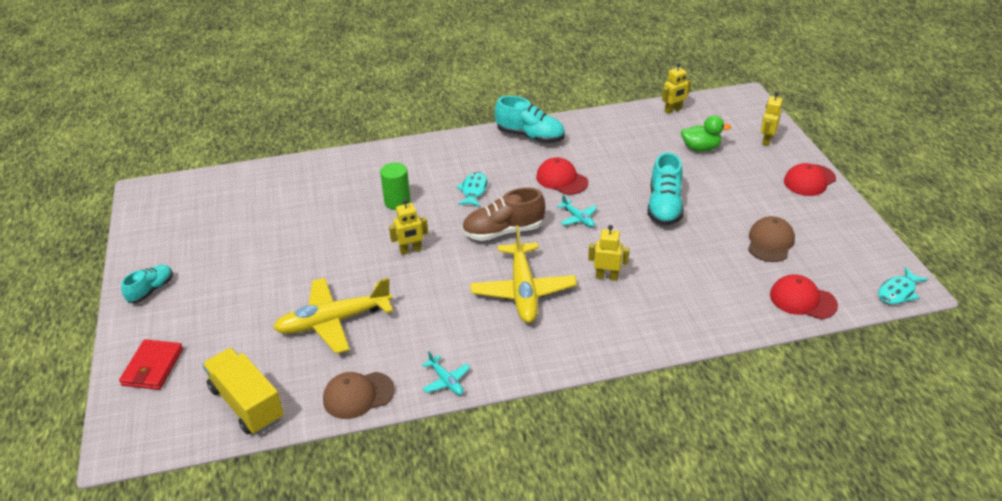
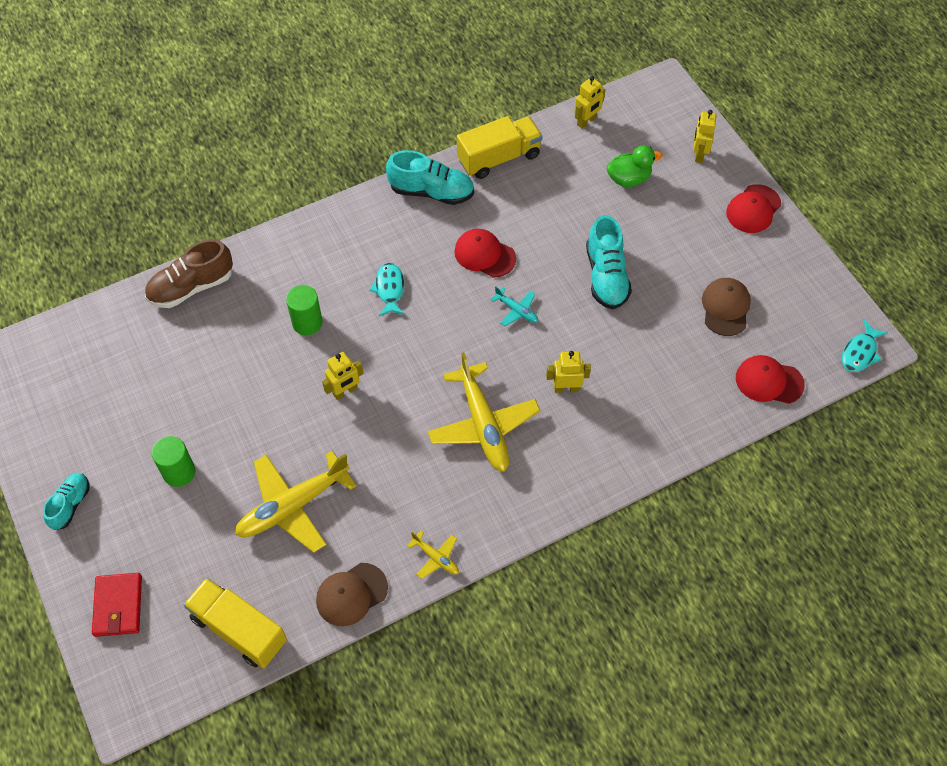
camera: 15 degrees left, 20 degrees up
(249, 283) = (179, 472): none -> green cylinder
(446, 381) = (436, 557): turquoise plane -> yellow plane
(503, 231) = (440, 345): brown shoe -> brown shoe (191, 287)
(593, 123) = (499, 158): none -> yellow truck

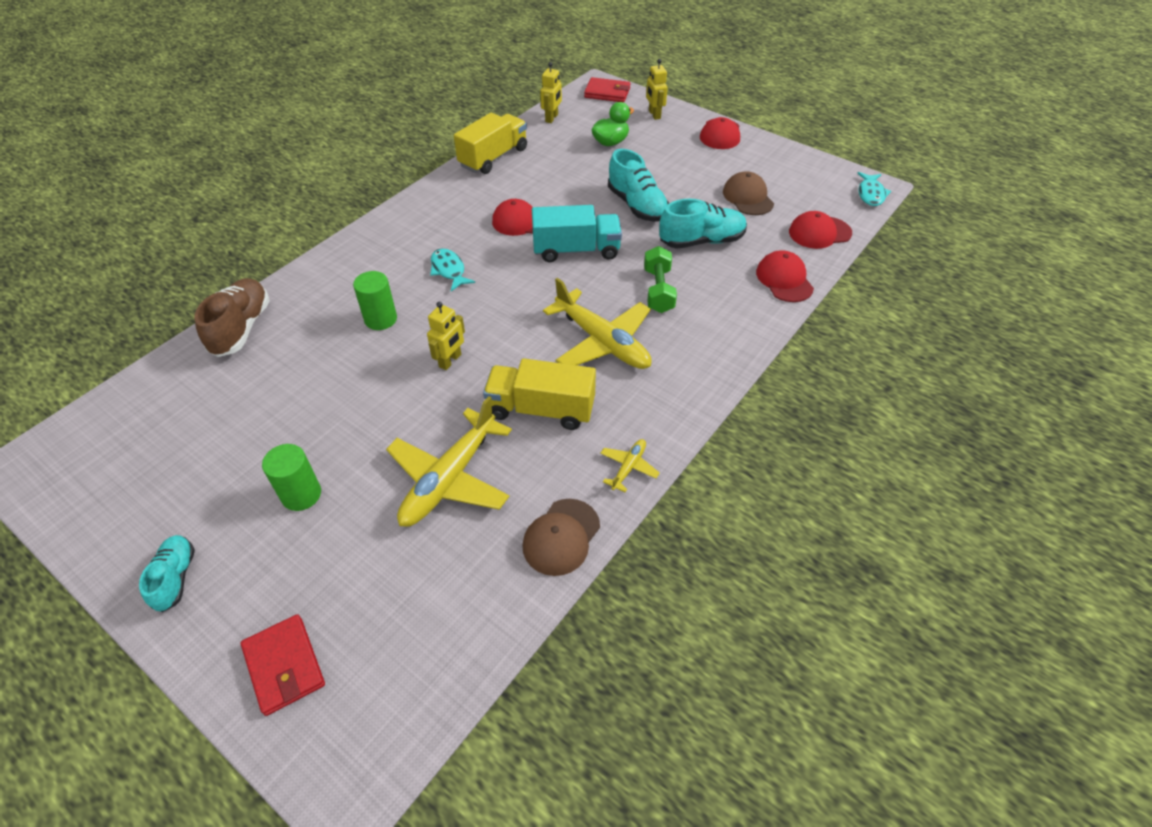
camera: 25 degrees left, 10 degrees down
(191, 287) = (241, 328): brown shoe -> brown shoe turned 150 degrees clockwise
(239, 629) = (451, 627): yellow truck -> yellow truck (541, 409)
(431, 192) = (447, 194): turquoise shoe -> turquoise shoe (701, 241)
(436, 557) = (628, 467): yellow plane -> yellow plane turned 75 degrees counterclockwise
(516, 310) = (576, 250): turquoise plane -> turquoise truck
(566, 388) = (658, 290): yellow robot -> green dumbbell
(667, 103) = (607, 93): none -> red wallet
(694, 423) = (784, 279): none -> red cap

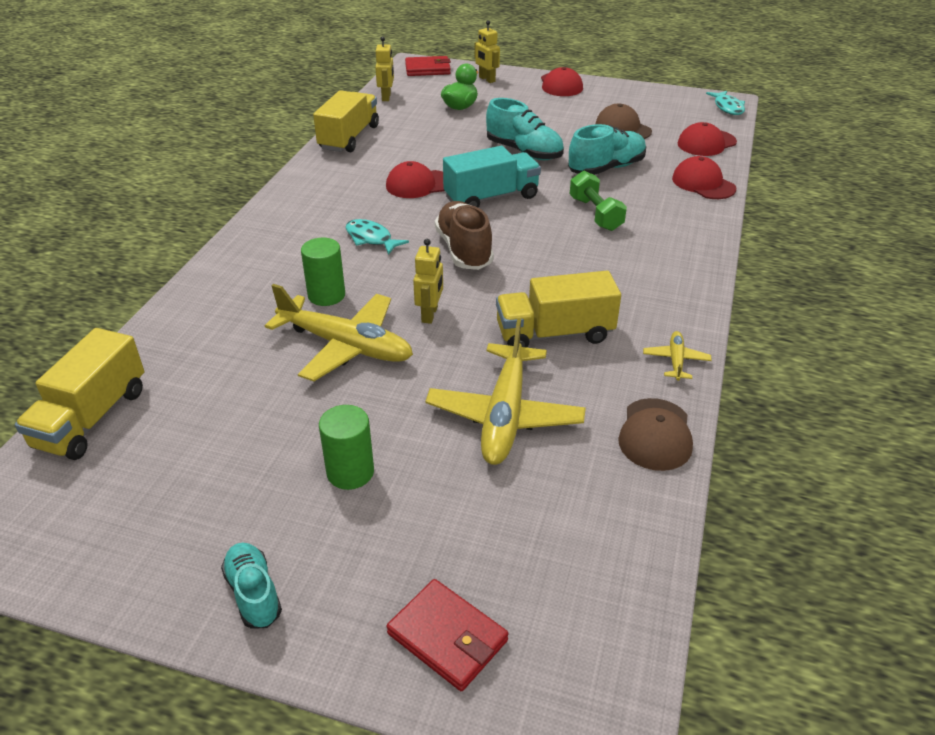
camera: 20 degrees left, 10 degrees down
(152, 388) = (92, 418): none -> yellow truck
(241, 328) = (167, 337): brown shoe -> brown shoe (464, 250)
(602, 341) = (573, 265): yellow plane -> yellow plane (345, 346)

